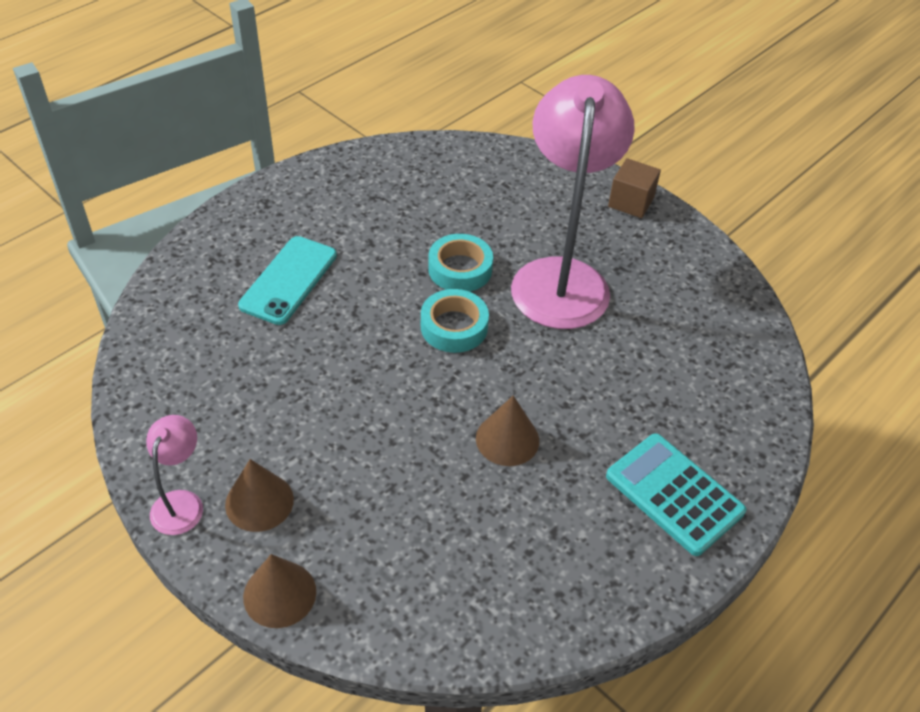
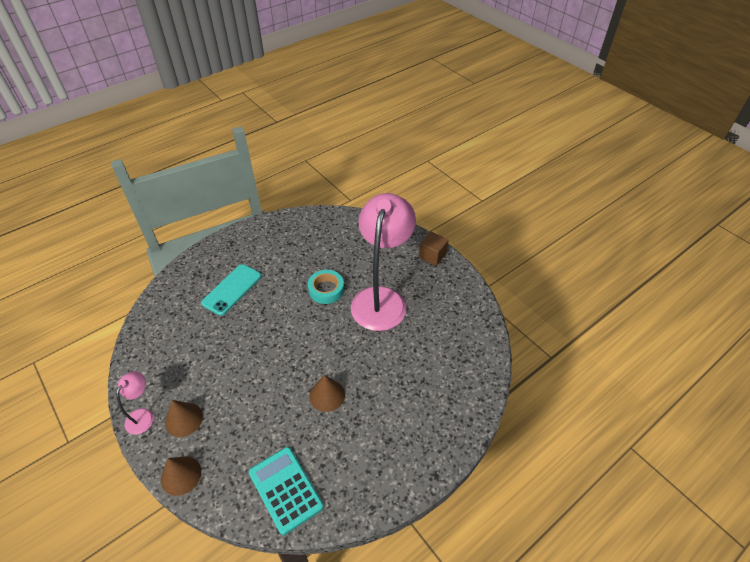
camera: 10 degrees right, 0 degrees up
(454, 327) = (314, 324): turquoise tape -> none
(674, 494) = (413, 438): turquoise calculator -> turquoise calculator (285, 489)

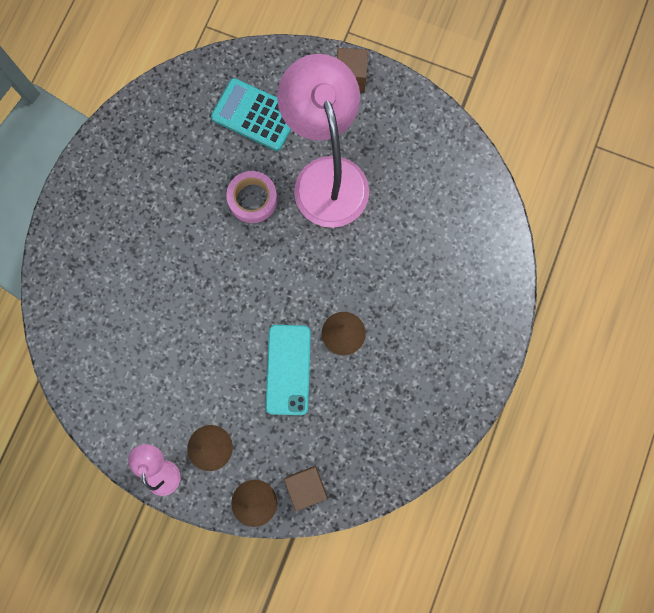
camera: 30 degrees left, 30 degrees up
(224, 486) = (306, 486): none -> brown cube
(232, 289) = (136, 262): turquoise phone -> turquoise phone (288, 369)
(285, 489) = (368, 454): turquoise calculator -> turquoise calculator (255, 115)
(326, 290) = (252, 199): turquoise tape -> pink tape

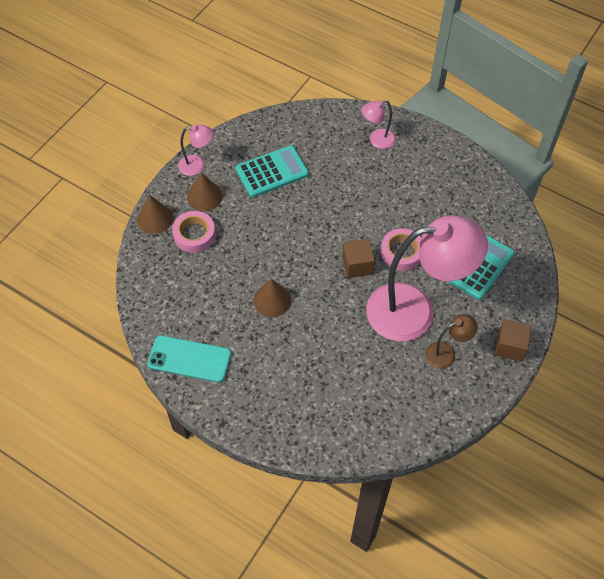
camera: 100 degrees right, 20 degrees down
(89, 249) = (377, 140): none -> pink lamp
(158, 370) = (272, 172): none -> turquoise calculator
(270, 446) = (194, 235): none -> pink tape
(288, 369) = (251, 256): turquoise phone -> turquoise phone (189, 359)
(306, 486) = (156, 254): brown cube -> brown cube (357, 265)
(372, 138) = (446, 353): none -> brown lamp

